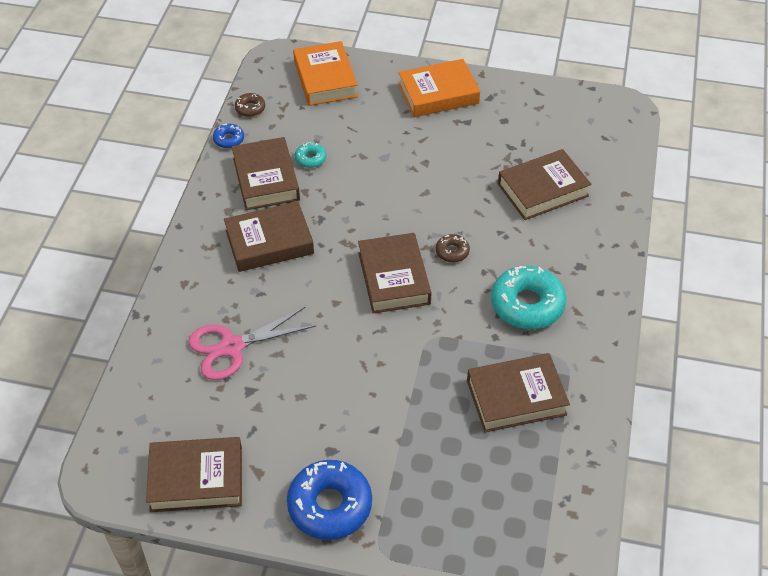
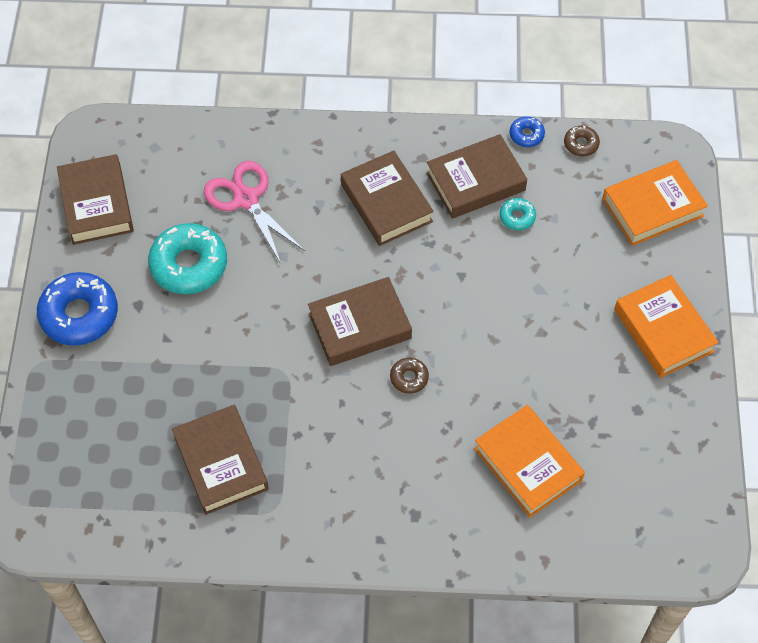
camera: 80 degrees right, 10 degrees up
(527, 304) = (347, 462): turquoise donut -> turquoise donut (189, 265)
(542, 190) = (527, 464): brown book -> orange book

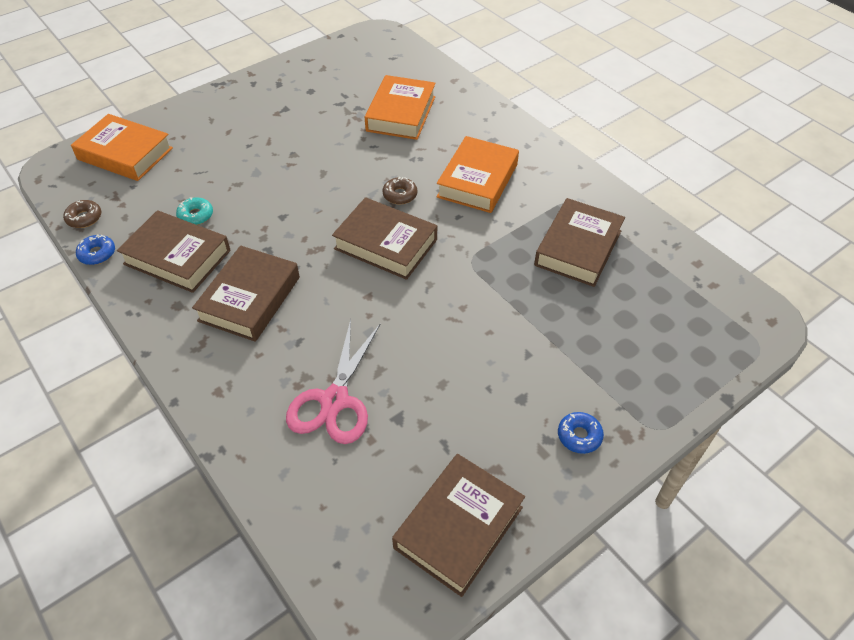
camera: 130 degrees left, 10 degrees down
(79, 314) = (579, 436): blue donut -> blue donut, size x0.48
(189, 265) = (445, 392): turquoise donut -> none
(663, 331) = (236, 105): orange book -> orange book (477, 180)

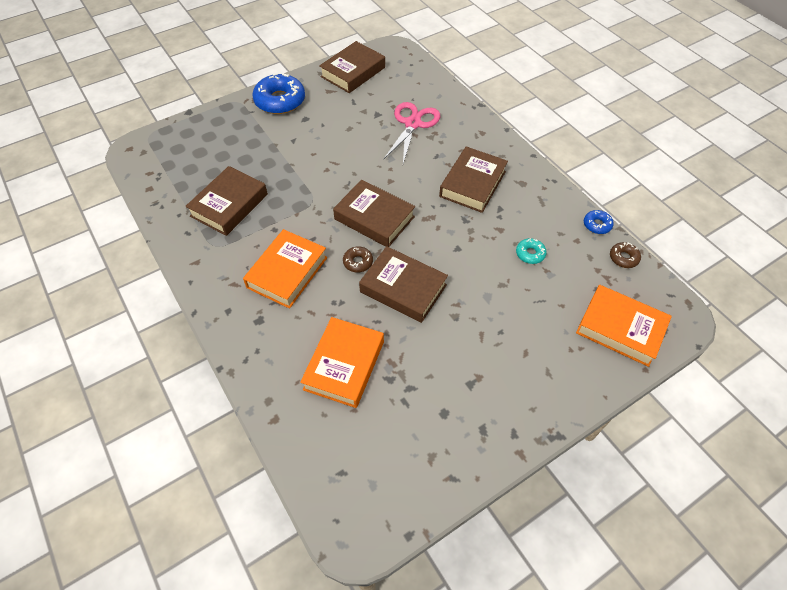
camera: 175 degrees left, 5 degrees up
(177, 257) = (533, 218): brown book -> brown book (403, 288)
(579, 436) = (280, 101): blue donut -> blue donut, size x2.10

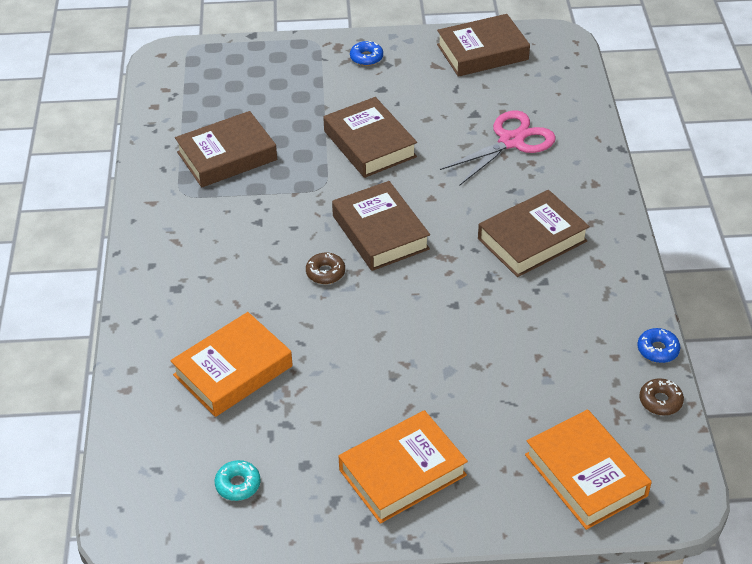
camera: 30 degrees right, 10 degrees down
(280, 101) = (366, 57): blue donut -> blue donut, size x0.48
(287, 272) = (240, 252): orange book -> orange book (402, 472)
(403, 288) = (356, 321): brown book -> brown book (369, 144)
(530, 254) = (540, 347): turquoise donut -> turquoise donut (238, 484)

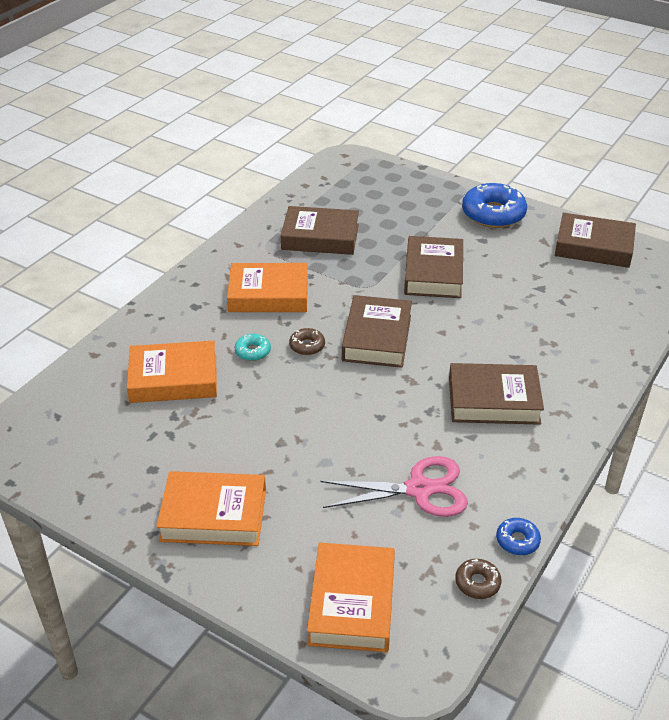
camera: 35 degrees right, 5 degrees down
(237, 240) = (268, 295): none -> orange book
(238, 484) = (95, 456): turquoise donut -> turquoise donut (253, 351)
(366, 57) = (493, 214): blue donut -> blue donut, size x2.10
(511, 141) = (551, 320): pink scissors -> pink scissors (419, 489)

